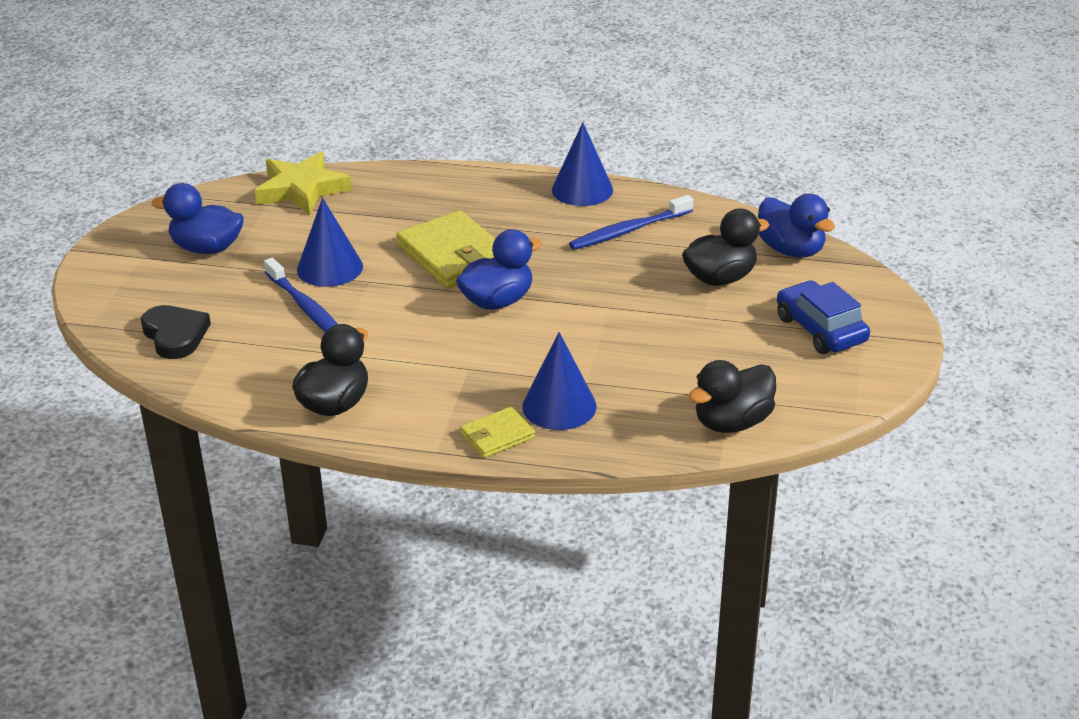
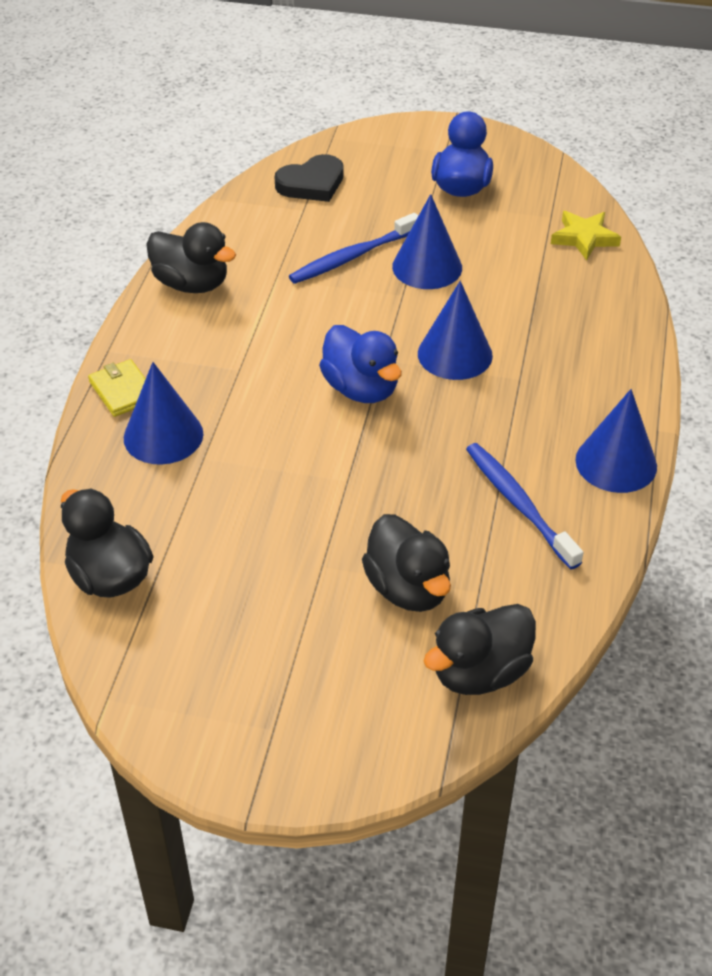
camera: 90 degrees right, 10 degrees up
(302, 189) = (584, 238): yellow star -> yellow star, size x0.64
(454, 255) = (455, 354): yellow wallet -> blue cone
(791, 250) = (480, 672): blue duck -> black duck
(820, 329) = (286, 684): blue car -> none

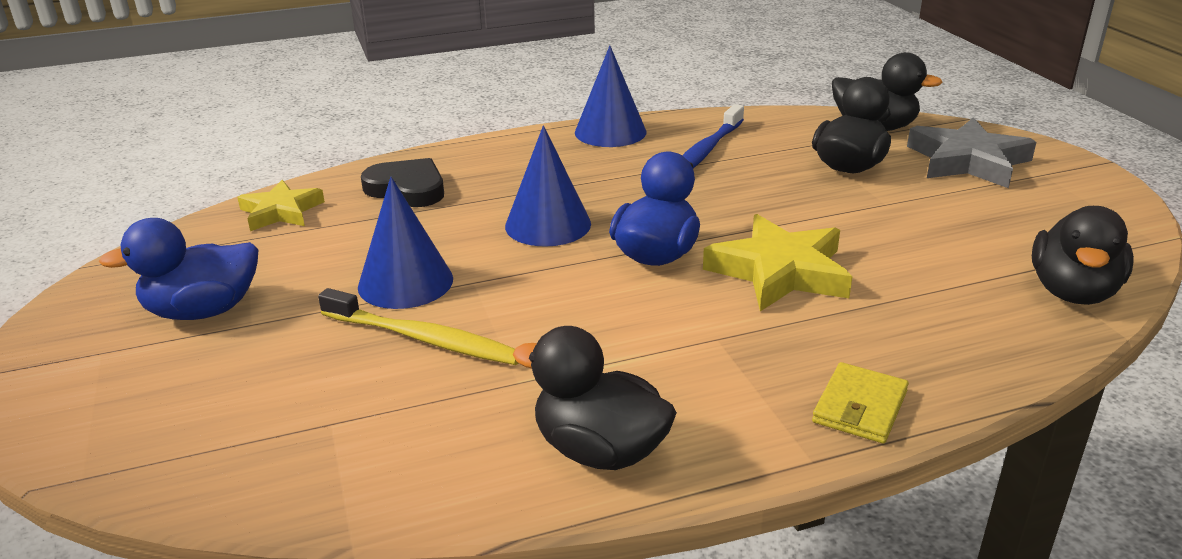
camera: 120 degrees left, 15 degrees down
(163, 435) = (879, 343): blue cone -> none
(192, 284) = (599, 450): black duck -> black duck turned 60 degrees counterclockwise
(282, 438) = (779, 272): none -> yellow star
(312, 184) = (250, 442): black heart -> black heart (407, 189)
(346, 690) = (968, 161): none -> grey star
(352, 257) = (423, 339): blue toothbrush -> yellow toothbrush

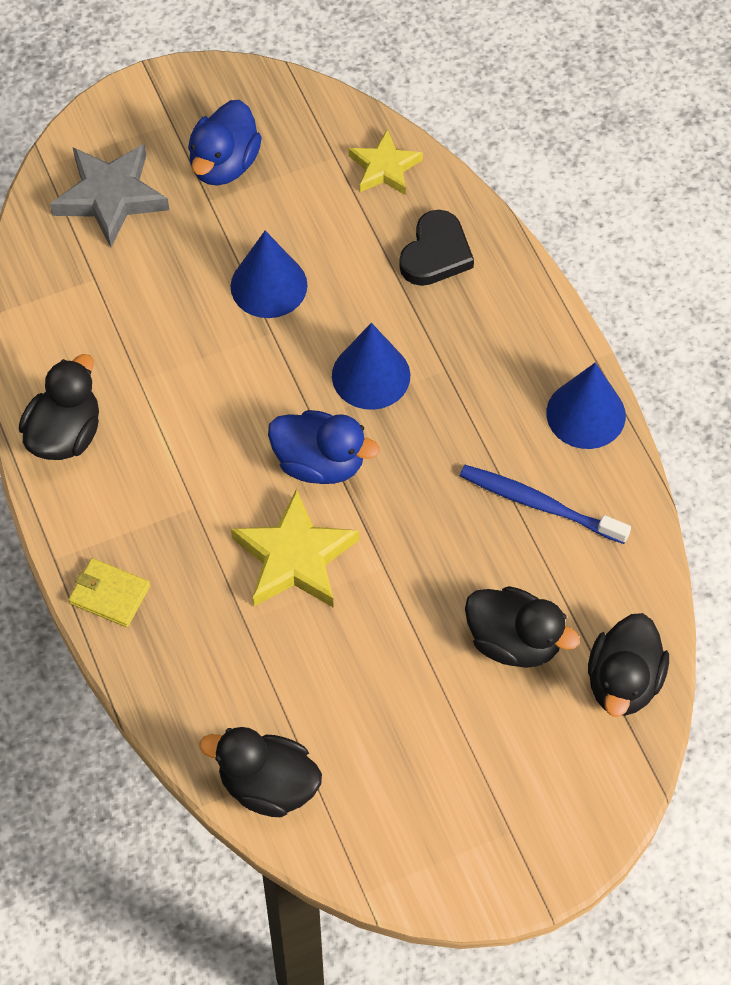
camera: 85 degrees right, 30 degrees up
(203, 311) = (224, 164): blue duck -> blue duck turned 135 degrees counterclockwise
(423, 339) = (190, 312): yellow toothbrush -> none
(968, 161) = (537, 763): grey star -> grey star (110, 197)

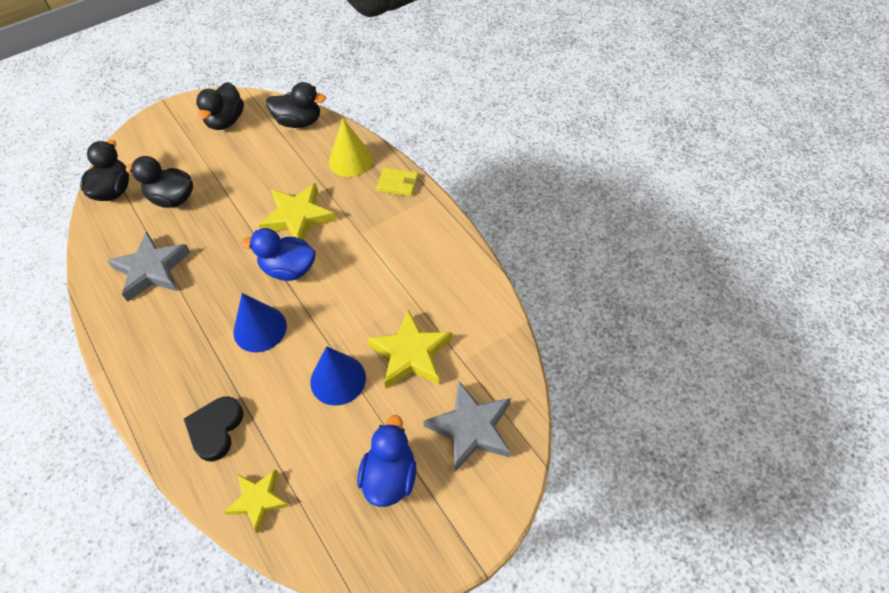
camera: 170 degrees right, 5 degrees down
(65, 434) = (449, 258): black duck -> black duck (226, 121)
(162, 301) = (410, 354): none -> yellow star
(183, 664) = (350, 160): none -> yellow cone
(539, 504) = (151, 269): blue toothbrush -> grey star
(586, 414) = (115, 329): blue cone -> none

